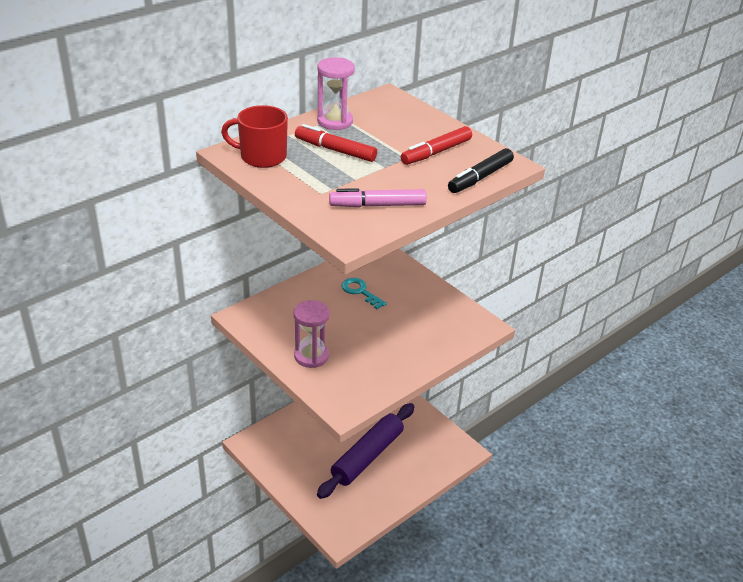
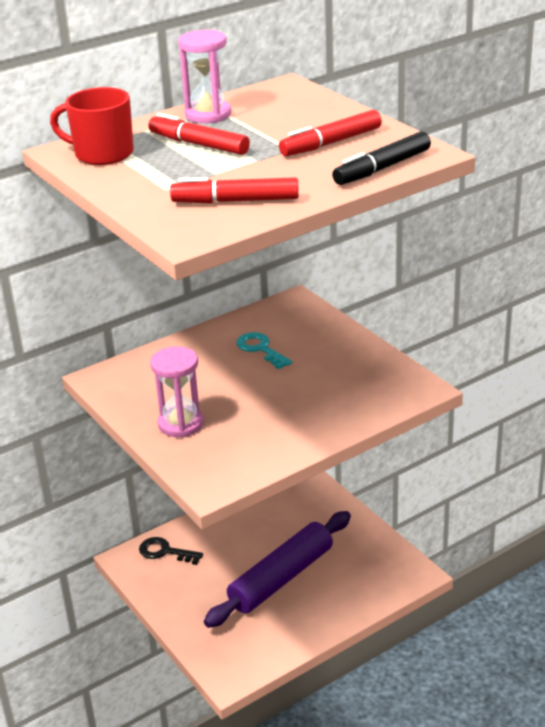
camera: 10 degrees right, 5 degrees down
(277, 436) = (165, 552): none -> black key
(377, 205) = (235, 201): pink marker -> red marker

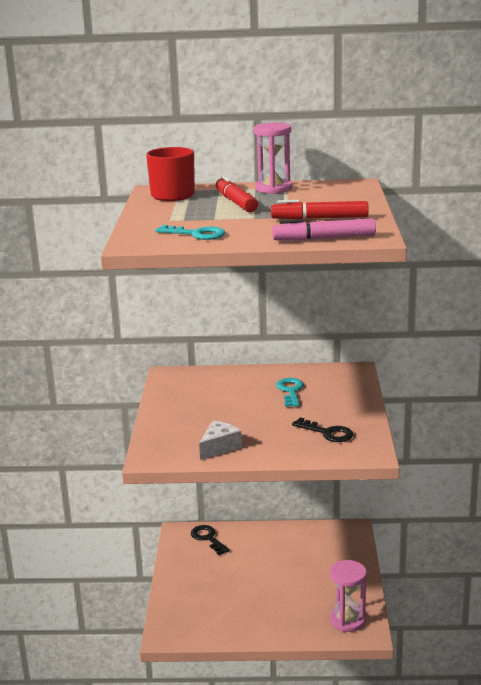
camera: 35 degrees right, 10 degrees down
(181, 424) = (181, 416): pink hourglass -> pink hourglass (347, 620)
(235, 201) = (196, 234): red marker -> turquoise key
(269, 443) = (219, 447): none -> white cheese
(281, 578) = (266, 590): purple rolling pin -> none
(355, 382) = (327, 433): none -> black key
(382, 168) = (324, 239): black marker -> pink marker

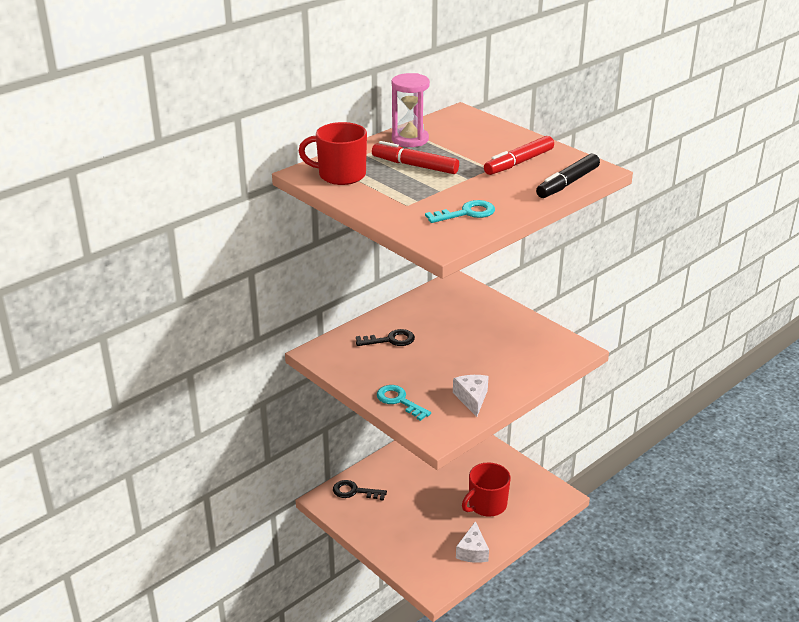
camera: 45 degrees left, 10 degrees up
(232, 628) = (472, 551): none -> white cheese
(290, 391) = (440, 323): turquoise key -> turquoise key (399, 401)
(292, 603) = (486, 505): none -> red mug
(324, 239) = (567, 183): pink marker -> black marker
(327, 433) = (524, 347): black key -> black key (390, 340)
(347, 620) = (538, 495): pink hourglass -> none

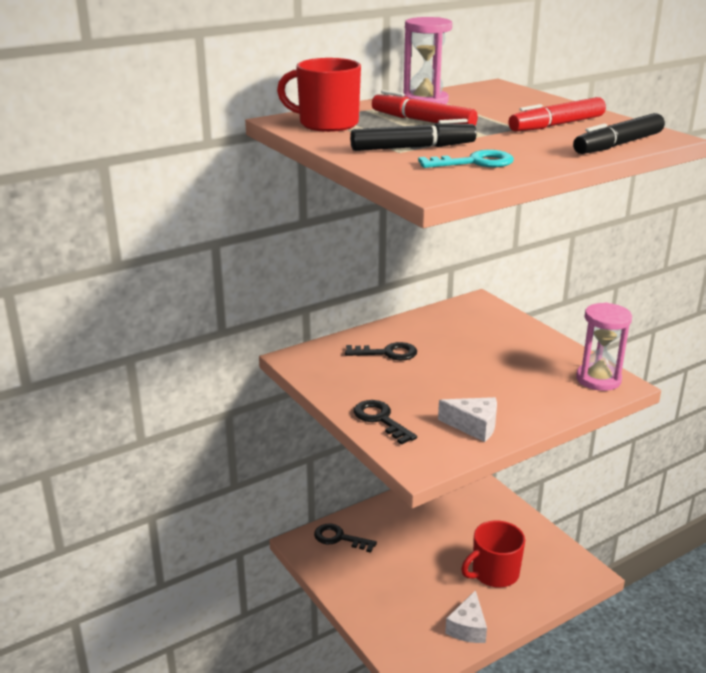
camera: 10 degrees right, 5 degrees down
(399, 401) = (380, 419): turquoise key -> black key
(416, 199) = (413, 148): none -> black marker
(472, 399) = (473, 426): white cheese -> white cheese turned 105 degrees clockwise
(560, 347) = (598, 379): none -> pink hourglass

